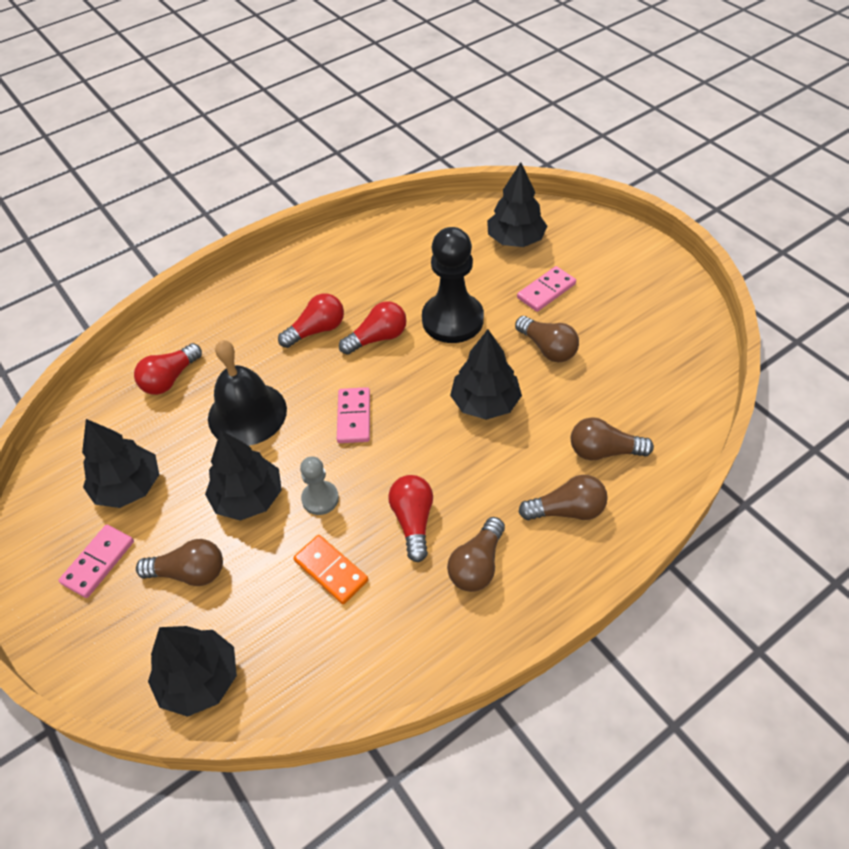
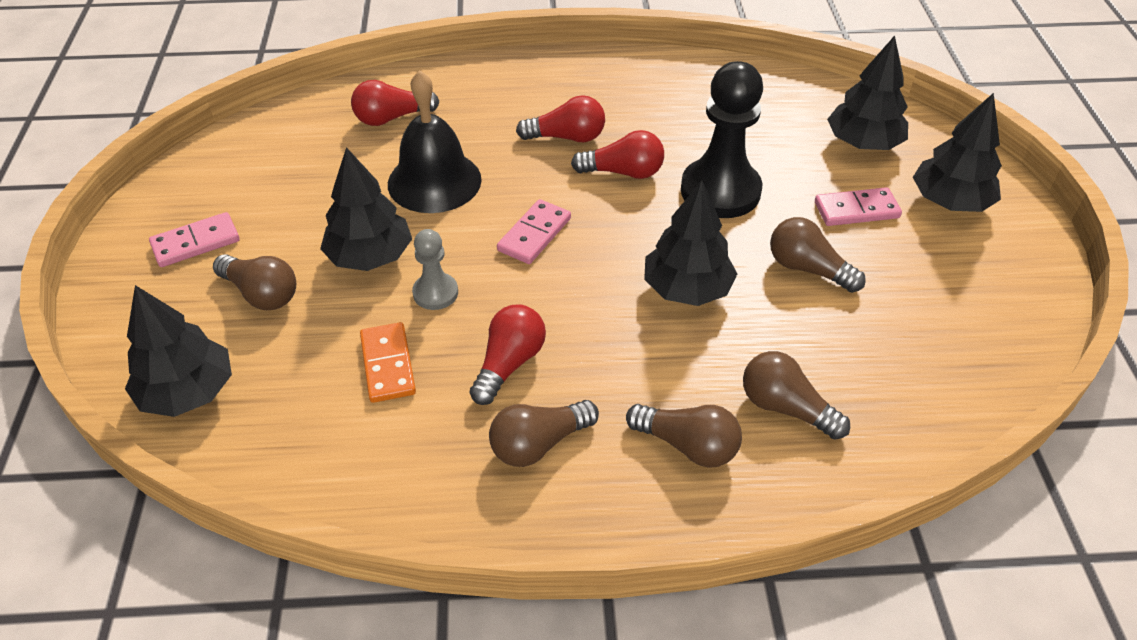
camera: 30 degrees right, 5 degrees down
(128, 486) = (276, 192): black tree -> black tree (949, 201)
(547, 348) = (807, 269): brown light bulb -> brown light bulb turned 135 degrees clockwise

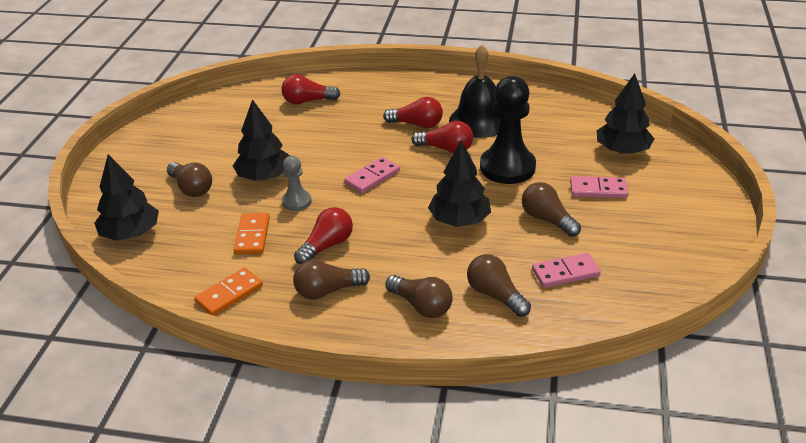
camera: 15 degrees right, 10 degrees down
(196, 243) = (163, 156): pink domino -> pink domino (565, 273)
(387, 477) = (229, 294): none -> orange domino
(434, 181) = (320, 140): black bell -> black bell (479, 121)
(949, 201) = (669, 193): black tree -> none

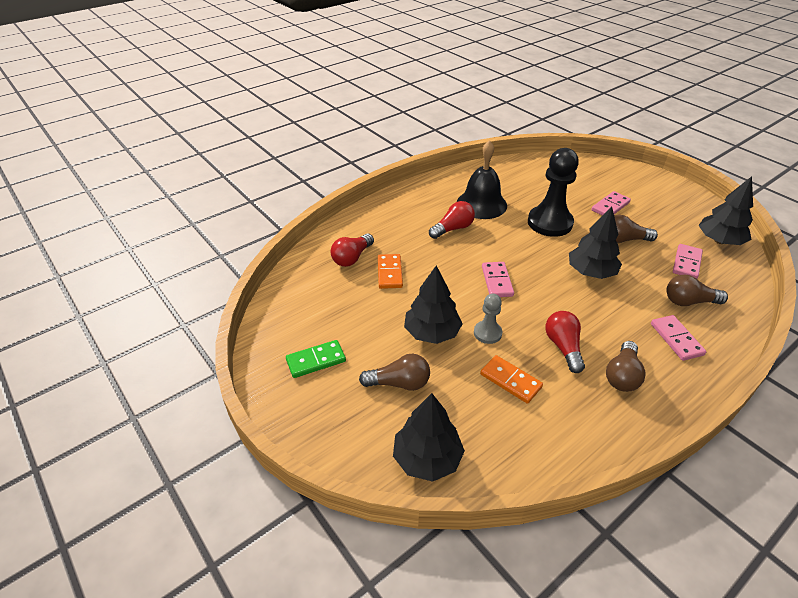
camera: 50 degrees left, 5 degrees up
(175, 145) = (316, 360): none -> green domino
(229, 294) = (580, 434): orange domino -> orange domino (389, 273)
(421, 306) = (676, 339): brown light bulb -> pink domino
(446, 149) = (499, 233): red light bulb -> none
(622, 150) = (578, 177): black tree -> black tree (719, 241)

